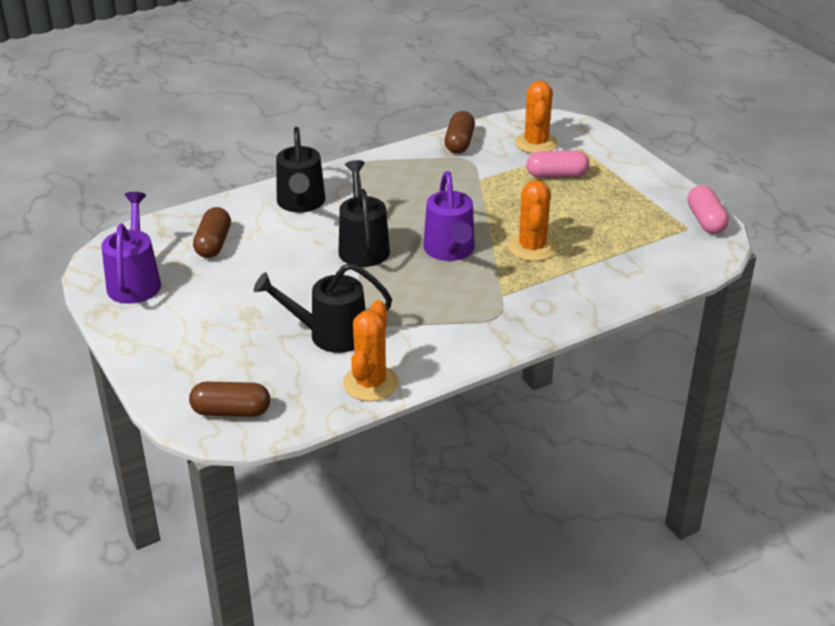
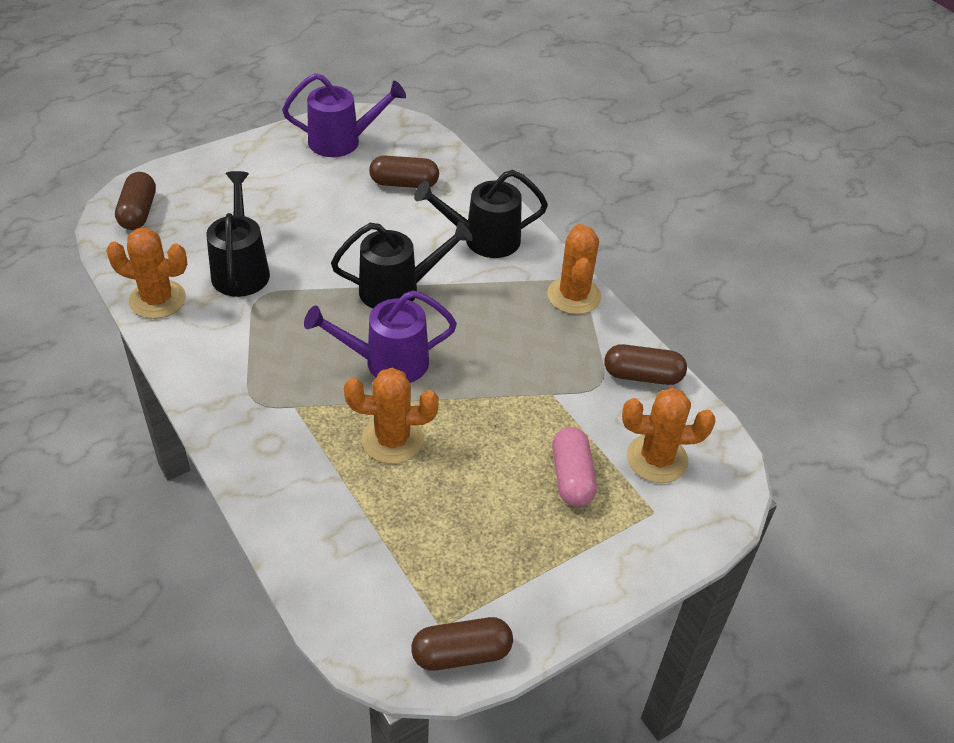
camera: 85 degrees right, 10 degrees up
(374, 165) = (574, 296): none -> orange cactus
(705, 221) = (461, 654): pink capsule -> brown capsule

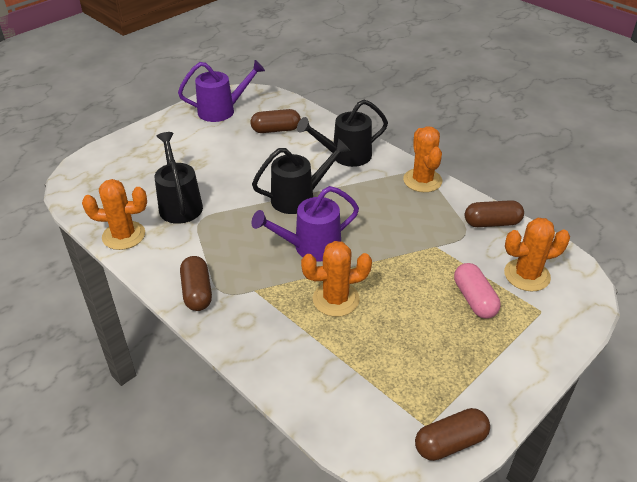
camera: 10 degrees left, 5 degrees down
(138, 212) = (89, 179): brown capsule -> brown capsule (197, 292)

